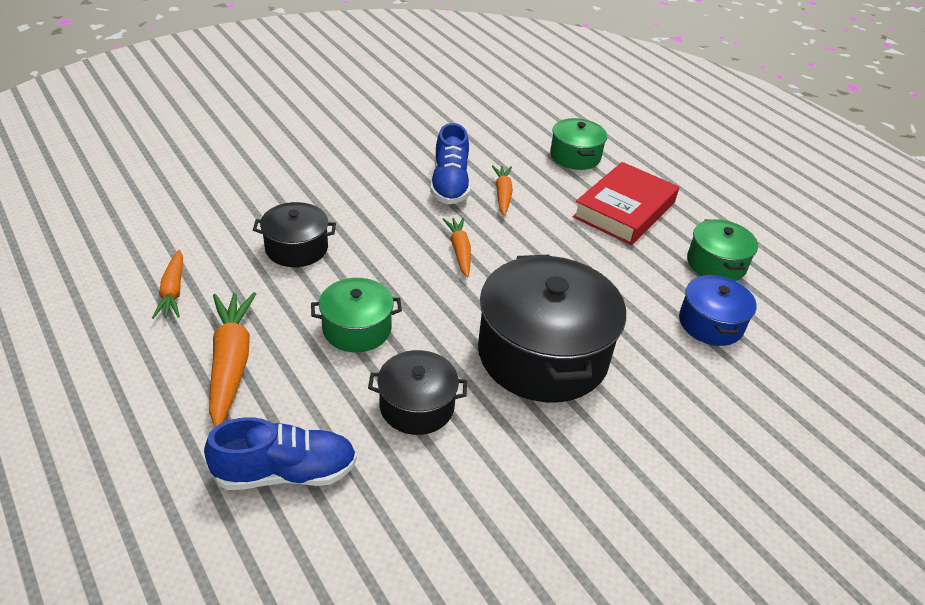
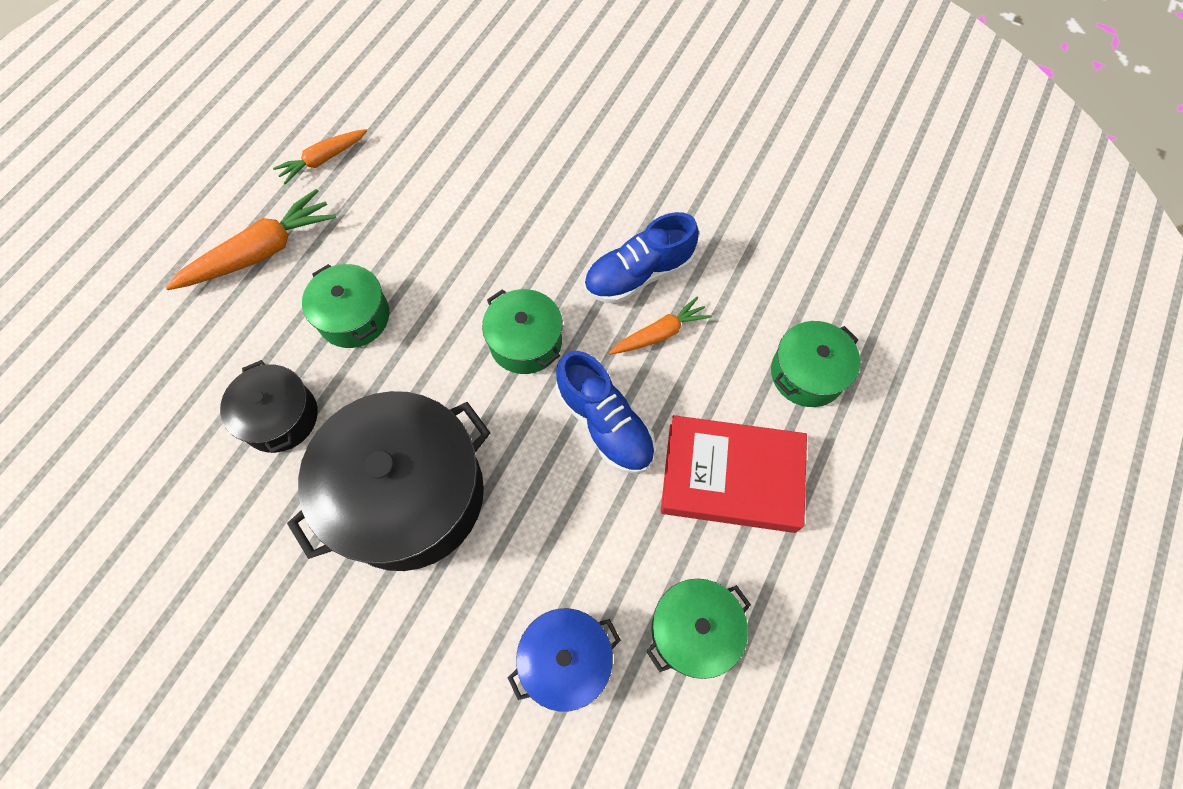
camera: 65 degrees right, 25 degrees up
(286, 472) = (162, 361): blue shoe -> blue shoe (605, 424)
(296, 248) = (436, 207): black pot -> none
(459, 251) = (525, 342): orange carrot -> green pot

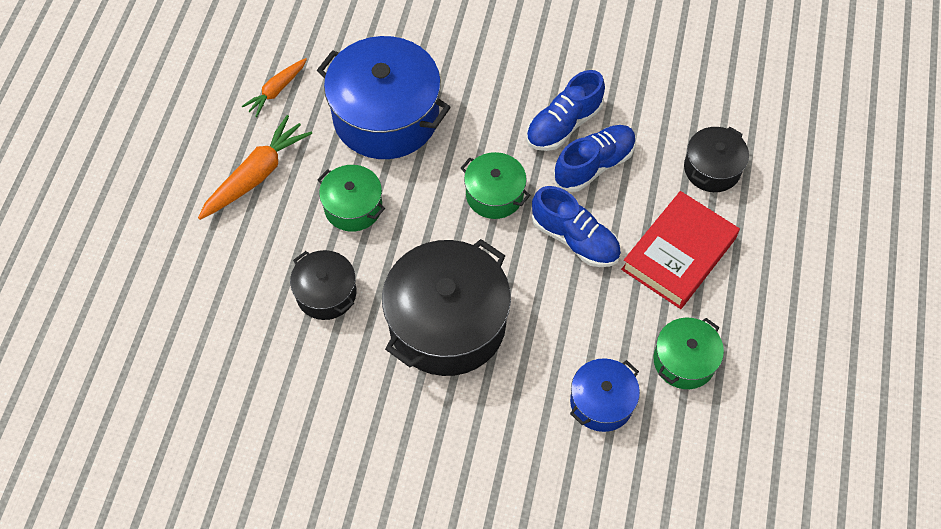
camera: 15 degrees left, 5 degrees down
(434, 217) = (386, 116): none -> blue pot
(659, 334) = (594, 165): orange carrot -> blue shoe
(731, 477) = (679, 254): red book -> red book turned 45 degrees counterclockwise
(807, 373) = (712, 168): green pot -> black pot

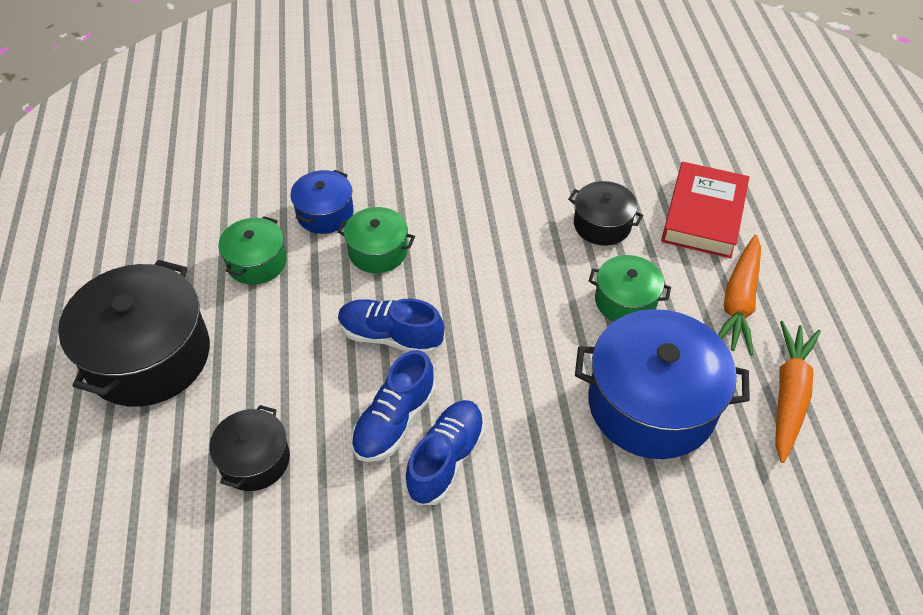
camera: 160 degrees right, 10 degrees down
(276, 90) = (789, 395): orange carrot -> orange carrot, size x1.64
(447, 323) = (483, 232): black pot -> black pot (148, 356)
(494, 194) = (491, 355): green pot -> green pot (378, 251)
(679, 254) = (278, 353): red book -> red book (703, 215)

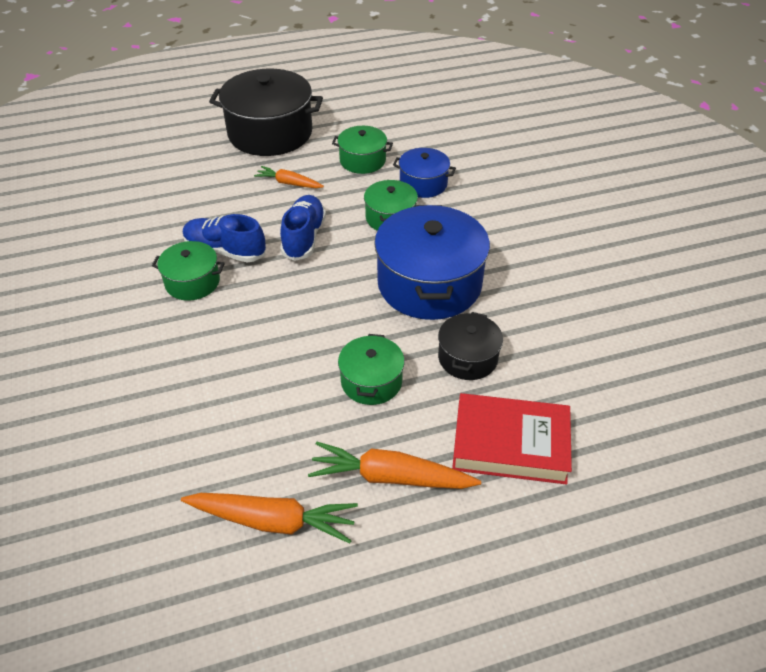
camera: 80 degrees right, 5 degrees down
(255, 460) = (190, 192): black pot -> none
(276, 343) = (289, 183): none -> orange carrot
(446, 459) = (192, 282): blue shoe -> green pot
(651, 404) = (252, 406): blue pot -> blue pot (429, 284)

